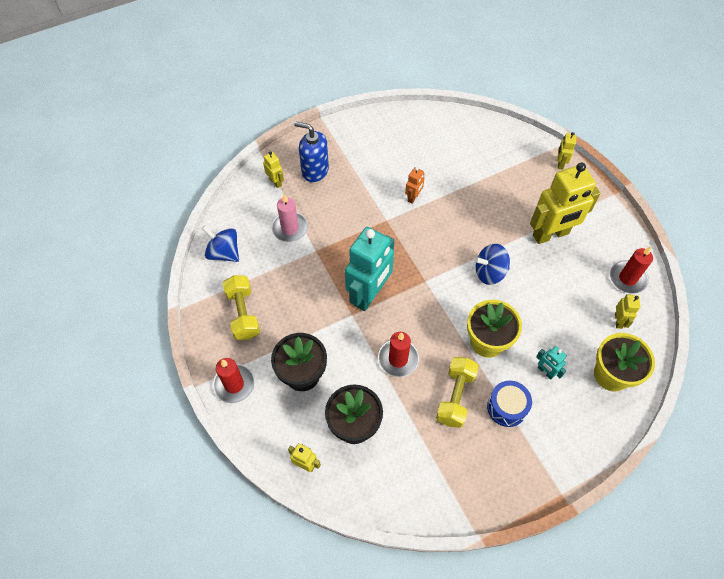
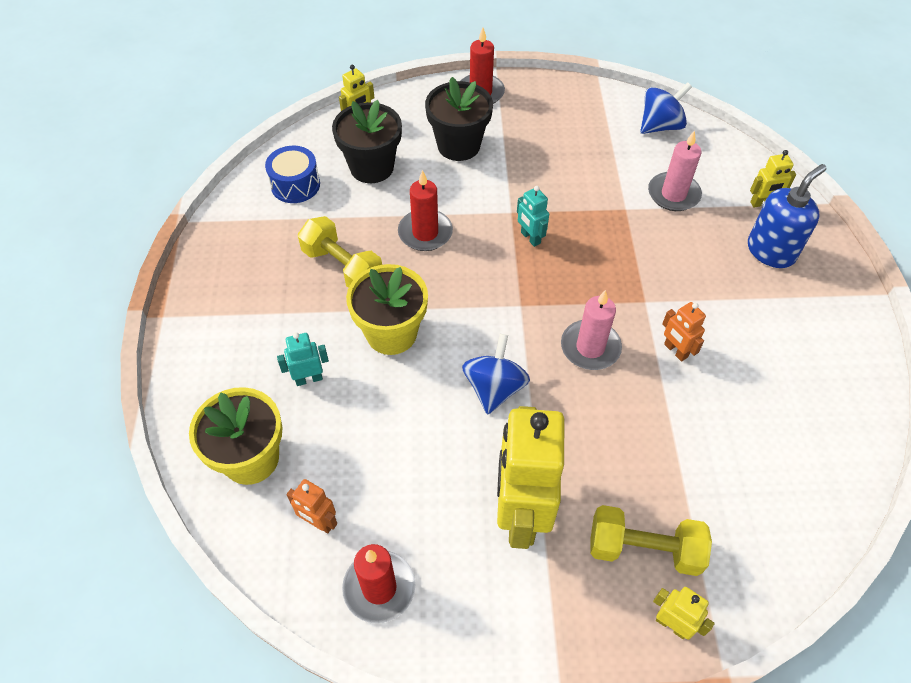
camera: 115 degrees right, 5 degrees down
(243, 313) = (564, 120): yellow dumbbell -> yellow dumbbell (644, 549)
(369, 295) = (530, 238): turquoise robot -> turquoise robot, size x0.44
(435, 236) = (590, 347): none -> pink candle
(506, 407) = (294, 312): blue drum -> blue drum (295, 185)
(618, 321) = (319, 522): yellow robot -> orange robot

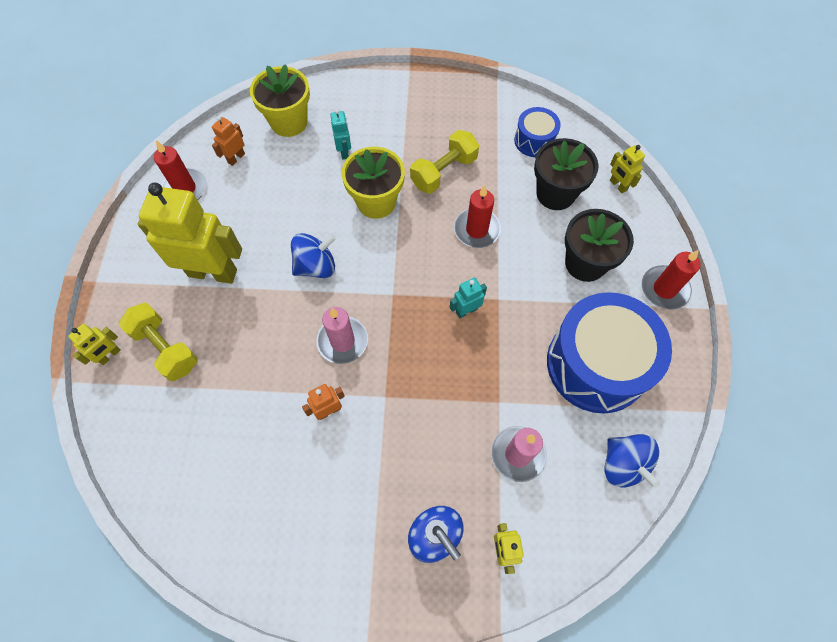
camera: 95 degrees right, 10 degrees up
(494, 388) = (316, 266): blue spinning top -> blue spinning top turned 45 degrees counterclockwise
(569, 140) = (596, 364): none -> blue drum
(644, 549) = (166, 348): yellow dumbbell -> yellow dumbbell turned 60 degrees counterclockwise

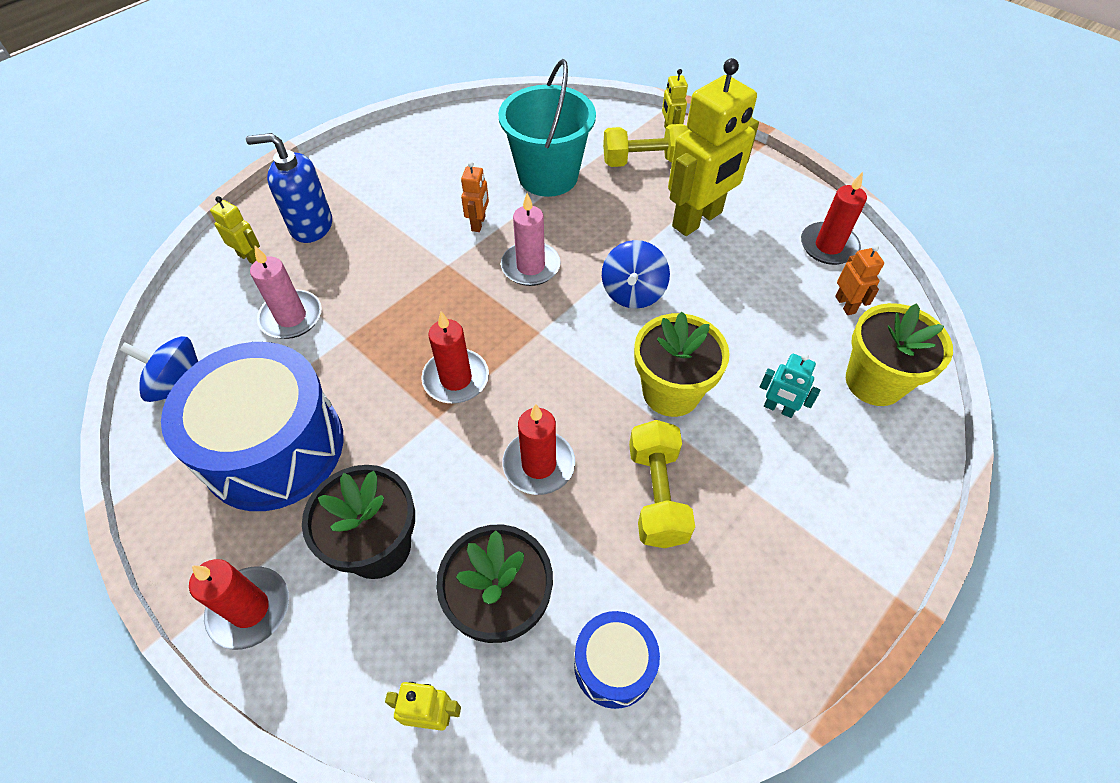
camera: 130 degrees right, 10 degrees down
(235, 404) = (548, 176): none -> turquoise bucket
(466, 311) = (456, 379): turquoise robot -> red candle

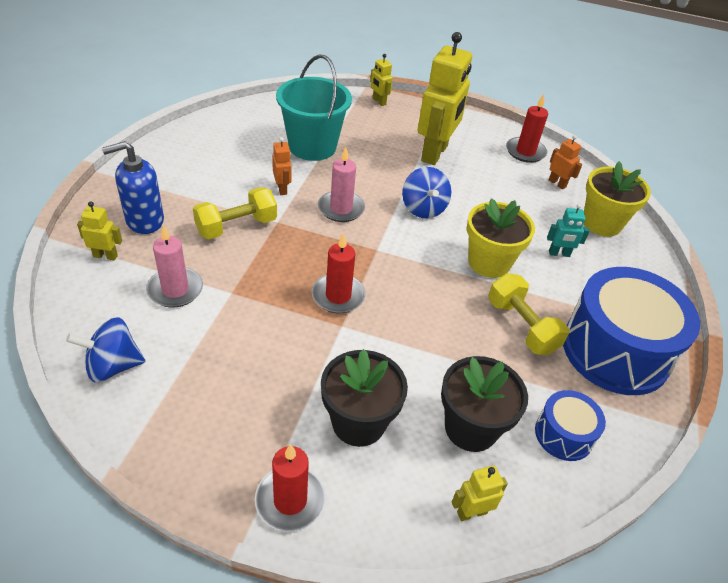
camera: 30 degrees left, 10 degrees down
(274, 447) = (228, 384): blue drum -> blue drum (615, 350)
(539, 465) = (434, 333): red candle -> none
(644, 162) = (374, 124): yellow dumbbell -> yellow dumbbell (236, 226)

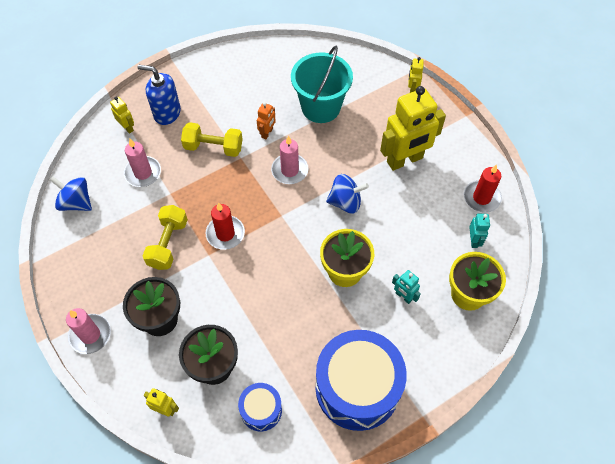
camera: 45 degrees right, 15 degrees up
(290, 500) = (90, 335): red candle -> pink candle
(423, 208) = (345, 202): blue spinning top -> blue spinning top turned 120 degrees counterclockwise
(521, 326) = (314, 329): yellow dumbbell -> yellow dumbbell (168, 244)
(557, 183) = (474, 240): orange robot -> turquoise robot

